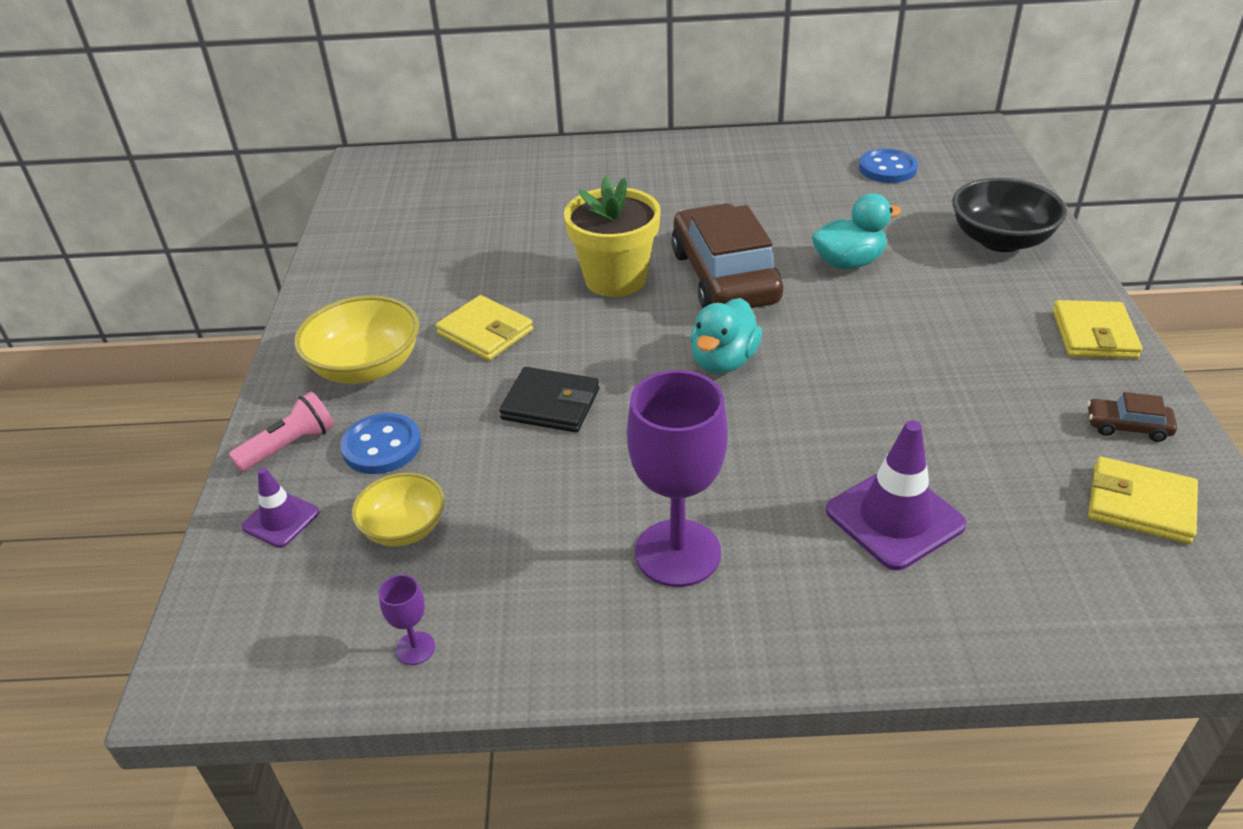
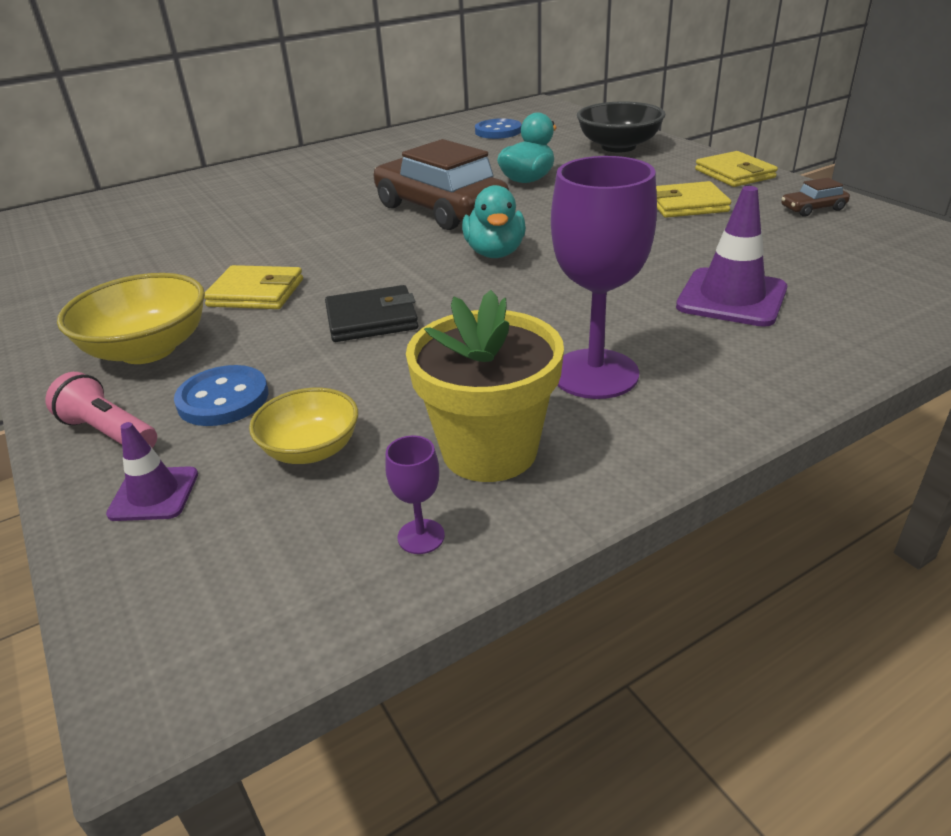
camera: 30 degrees left, 5 degrees down
(289, 446) = (109, 433): pink flashlight -> pink flashlight turned 75 degrees counterclockwise
(615, 279) = (347, 232): yellow flower pot -> yellow flower pot (489, 450)
(1140, 504) = (871, 241): yellow wallet -> yellow wallet (687, 205)

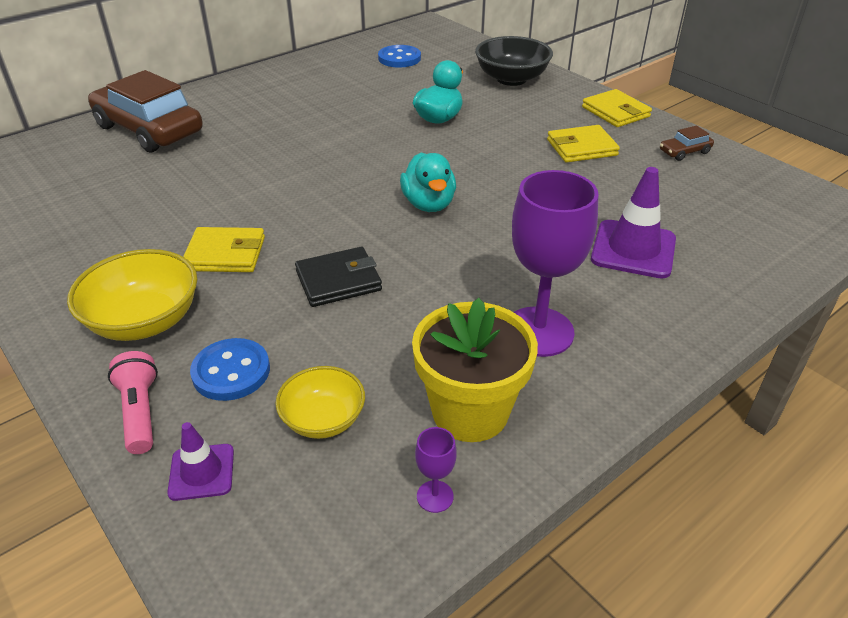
camera: 10 degrees left, 5 degrees up
(109, 433) = (140, 412): pink flashlight -> pink flashlight turned 45 degrees clockwise
(440, 209) = (368, 153): brown car -> brown car (149, 129)

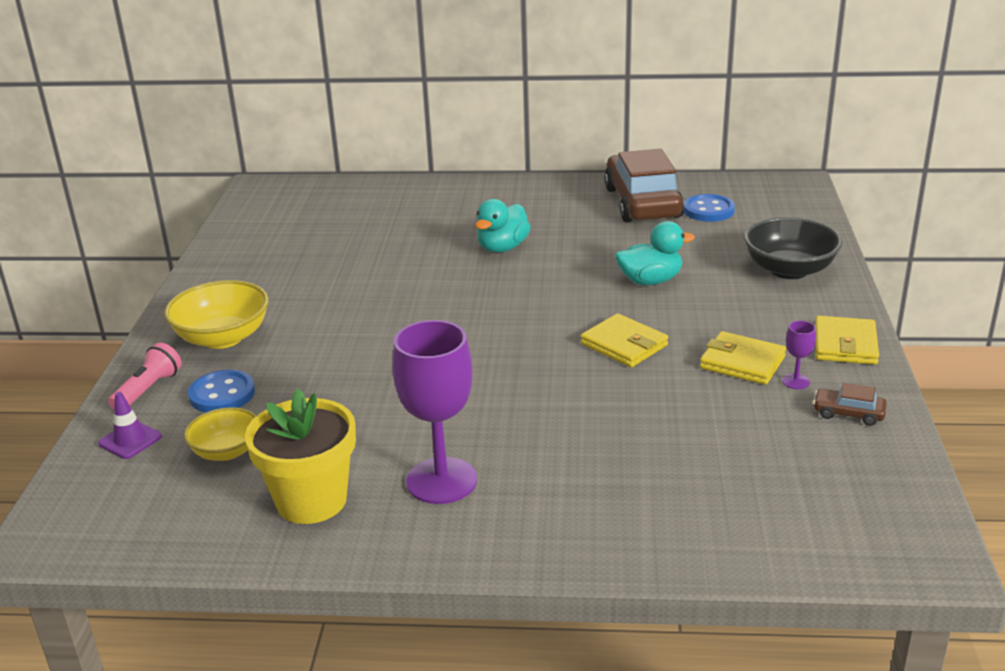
camera: 45 degrees right, 10 degrees down
(149, 129) = (411, 202): brown car -> brown car (642, 203)
(225, 254) = (327, 317): yellow wallet -> yellow wallet (624, 345)
(338, 281) = (367, 372): black wallet -> none
(429, 204) = (520, 348): turquoise duck -> turquoise duck (502, 248)
(435, 496) = (215, 532): purple goblet -> purple goblet (795, 381)
(633, 249) = (627, 467): purple traffic cone -> none

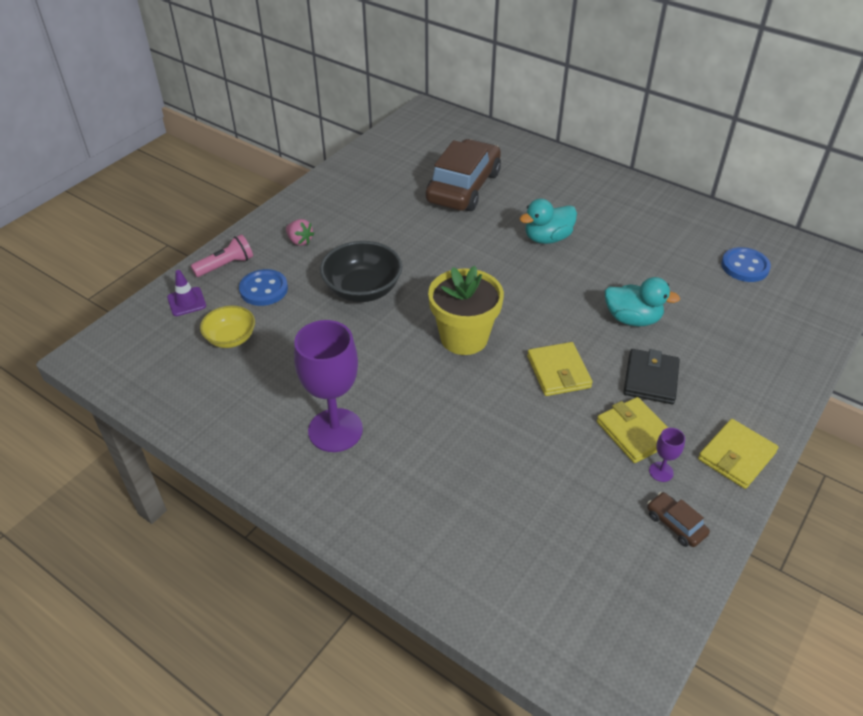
camera: 30 degrees right, 15 degrees up
(223, 338) = (300, 241): yellow bowl -> pink strawberry
(311, 501) = (247, 404): yellow flower pot -> yellow flower pot (464, 338)
(642, 203) = (695, 236): brown car -> brown car (463, 187)
(714, 318) = (650, 379): none -> black wallet
(789, 270) = (758, 358): black bowl -> black bowl (363, 290)

